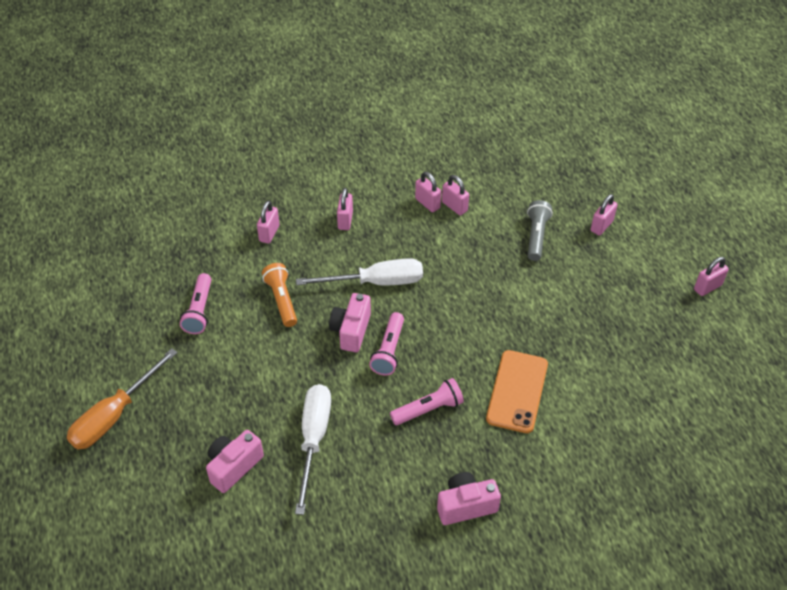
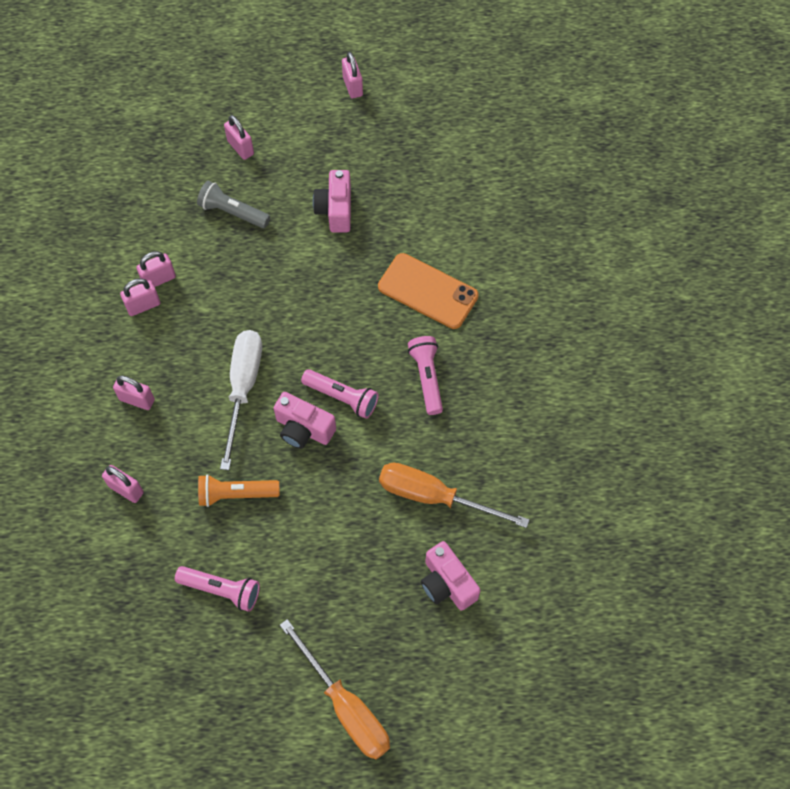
camera: 75 degrees left, 15 degrees up
(313, 439) = (434, 496): white screwdriver -> orange screwdriver
(465, 506) = (544, 373): pink camera -> pink camera (335, 210)

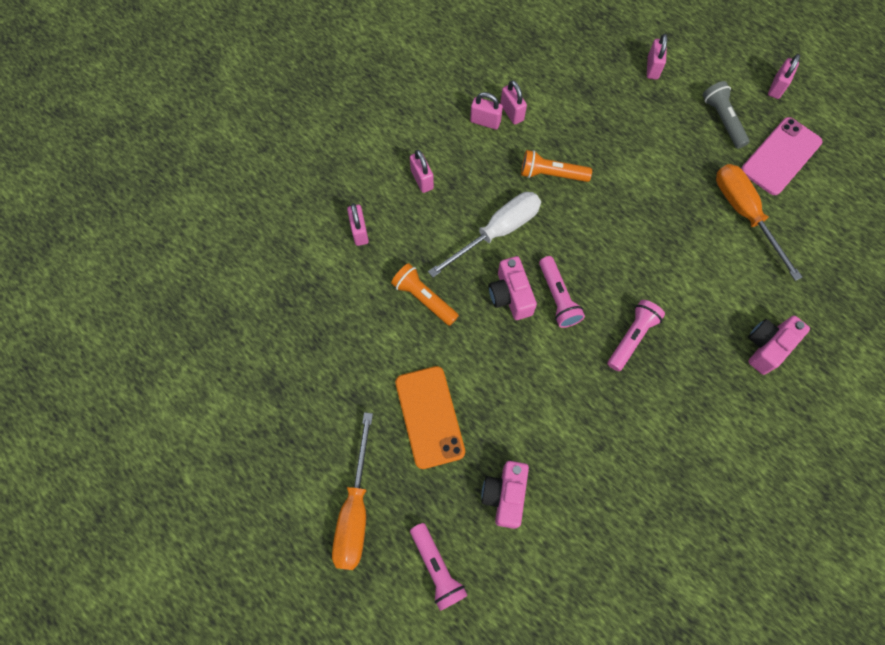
camera: 45 degrees right, 5 degrees up
(159, 279) = (512, 112): pink padlock -> pink padlock turned 45 degrees clockwise
(221, 590) = (354, 353): pink flashlight -> pink flashlight (437, 568)
(233, 212) = (604, 108): grey flashlight -> grey flashlight (722, 120)
(242, 303) = (551, 174): none -> orange flashlight
(335, 210) = (679, 164): pink camera -> pink camera (767, 347)
(406, 140) = (781, 156): none -> pink phone
(427, 291) = (692, 277): orange phone -> orange phone (429, 417)
(434, 496) = (555, 425): orange screwdriver -> orange screwdriver (744, 214)

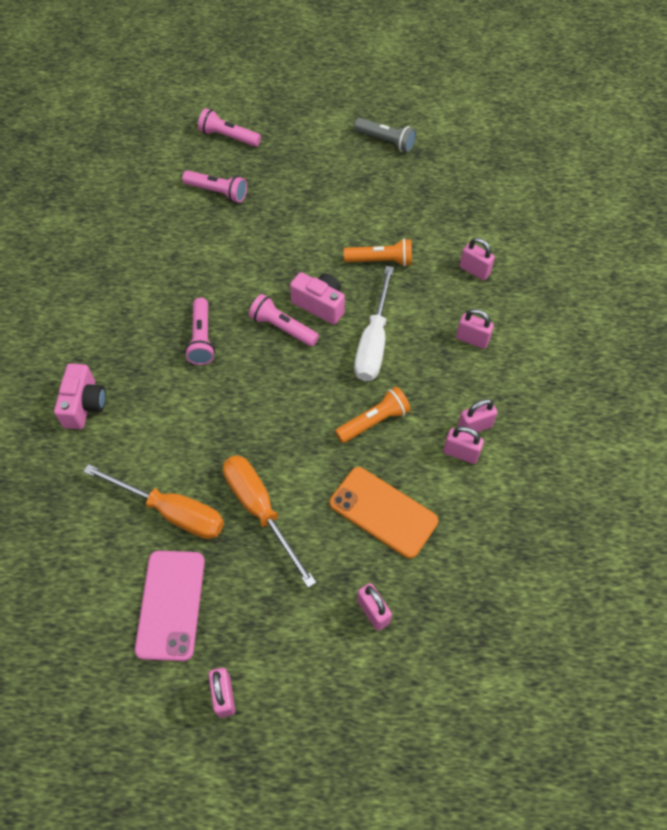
camera: 140 degrees right, 10 degrees down
(355, 510) = (304, 131): orange screwdriver -> orange screwdriver (260, 510)
(429, 417) = (305, 199): orange phone -> orange phone (383, 512)
(505, 495) = (217, 192): pink camera -> pink flashlight
(722, 120) = (257, 603): grey flashlight -> grey flashlight (386, 141)

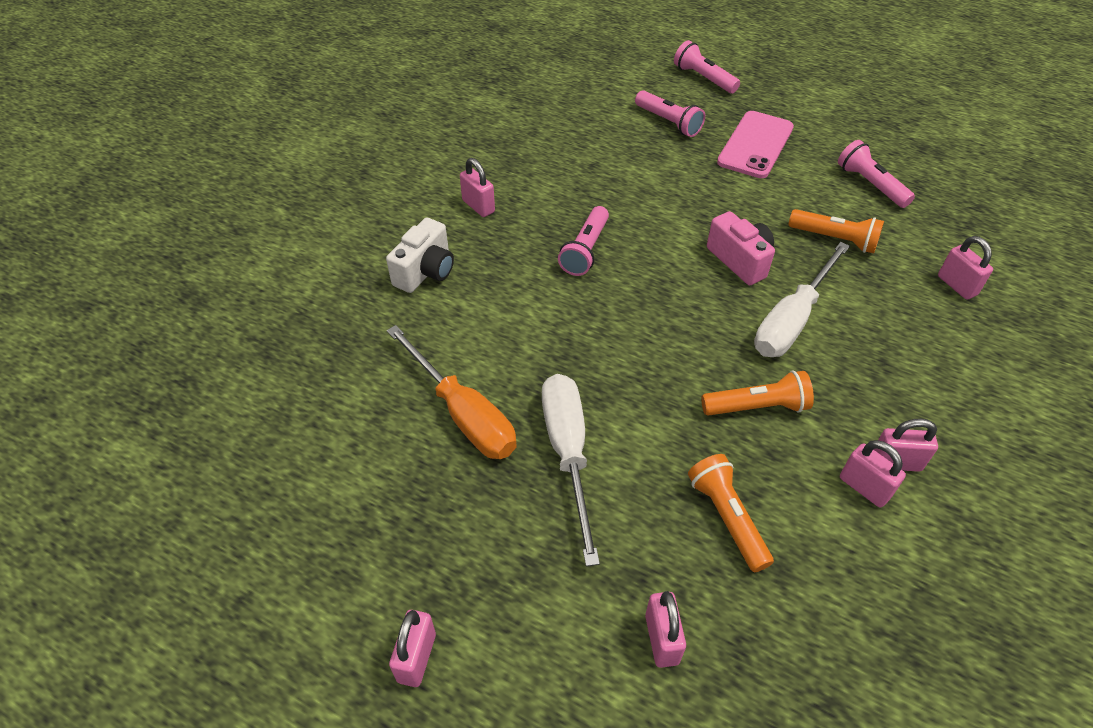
camera: 25 degrees right, 10 degrees down
(84, 405) = (425, 271): pink camera -> white camera
(170, 604) = (409, 516): pink phone -> pink phone (755, 145)
(260, 510) = (568, 453): orange screwdriver -> white screwdriver
(282, 328) = (684, 269): pink flashlight -> pink flashlight (870, 184)
(383, 512) = (727, 518): orange phone -> orange flashlight
(386, 141) = (887, 127): grey flashlight -> none
(472, 339) = (927, 360): pink padlock -> pink padlock (478, 206)

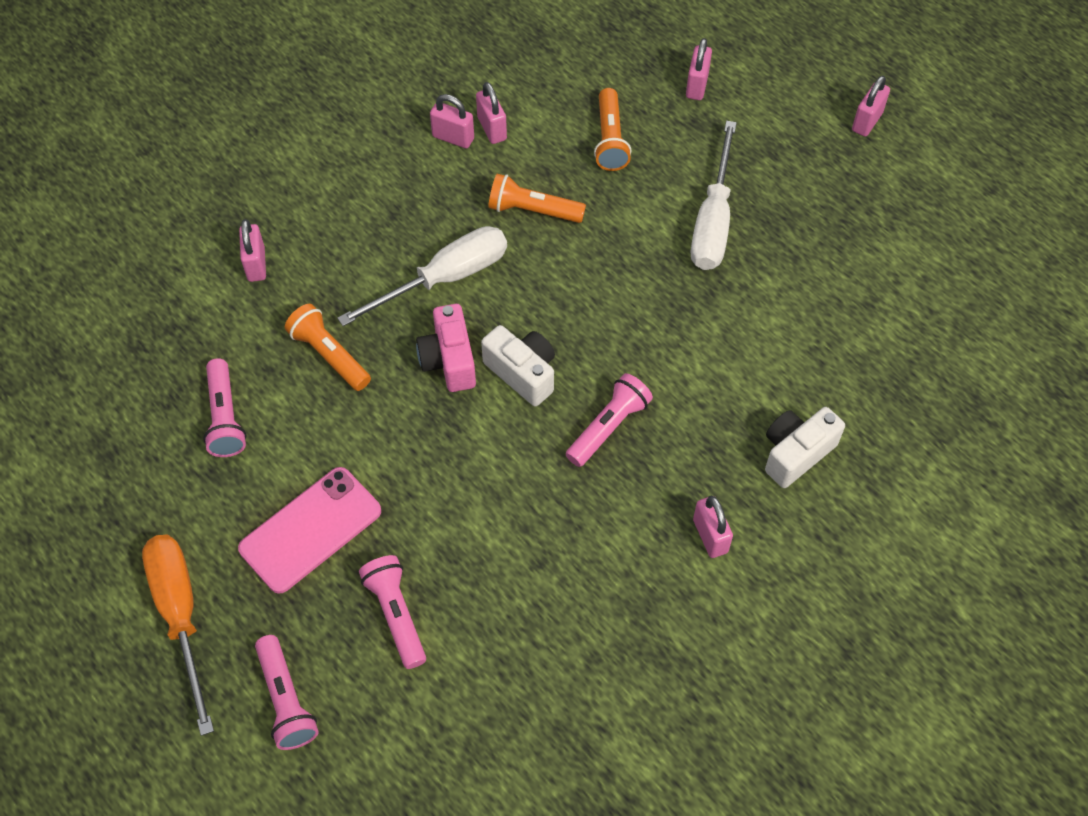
camera: 160 degrees left, 10 degrees up
(463, 413) = (794, 280): orange screwdriver -> orange screwdriver (181, 616)
(675, 268) = (522, 373): none -> white camera

